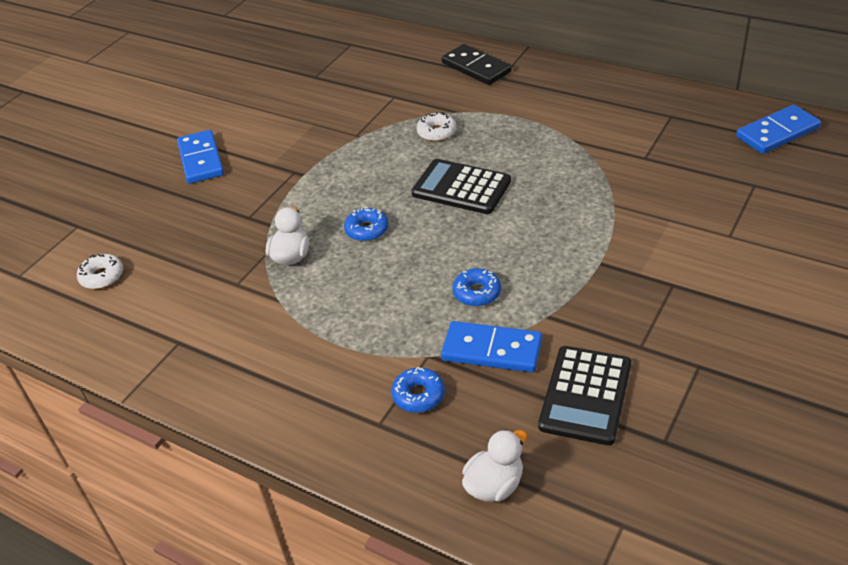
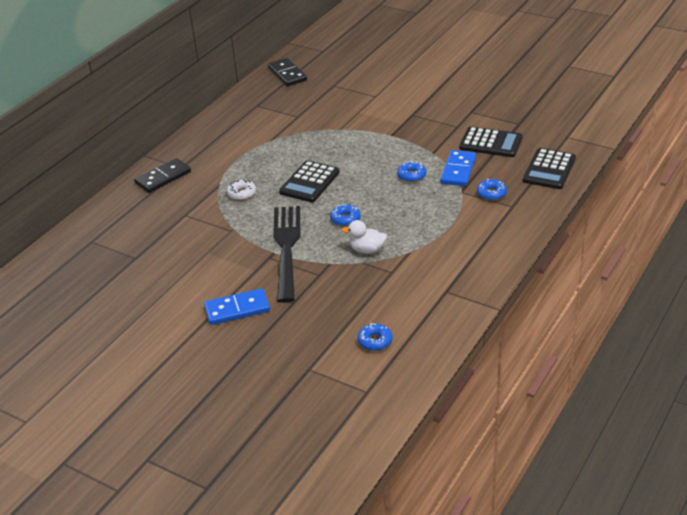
camera: 90 degrees left, 5 degrees down
(102, 276) = (375, 341): white donut -> blue donut
(307, 184) = (287, 249): none -> black fork
(494, 485) = (549, 169): white duck -> black calculator
(777, 133) = (287, 74): blue domino -> black domino

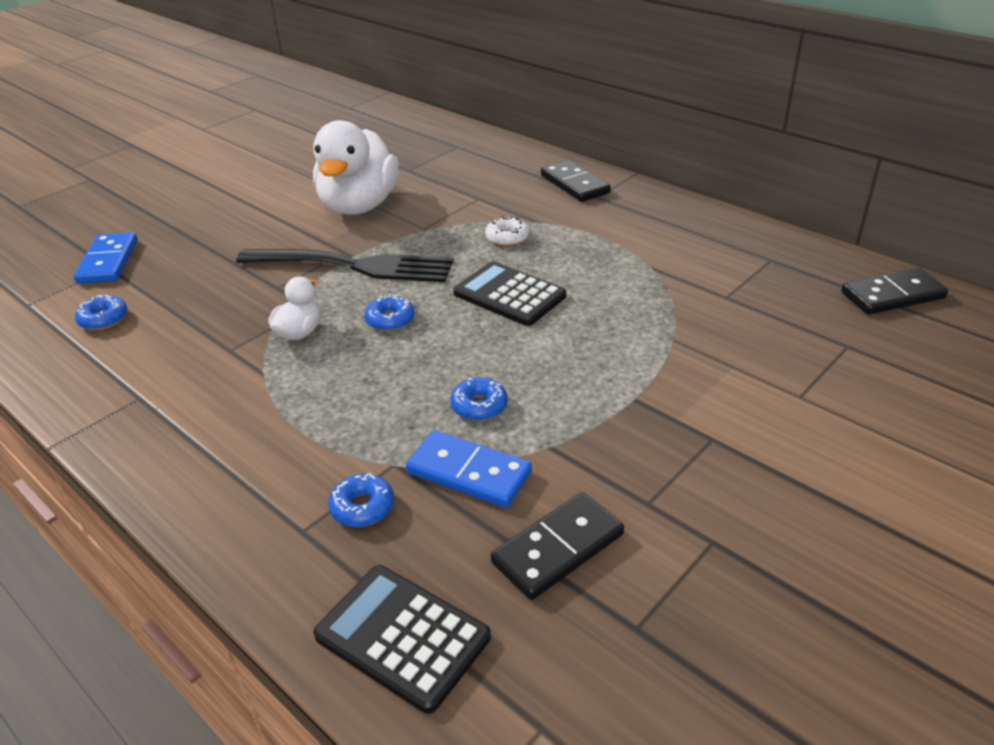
camera: 100 degrees right, 0 degrees up
(199, 267) = (359, 206): none -> white duck
(237, 309) = (259, 227): blue domino -> blue domino (108, 261)
(490, 143) = (558, 548): black calculator -> black domino

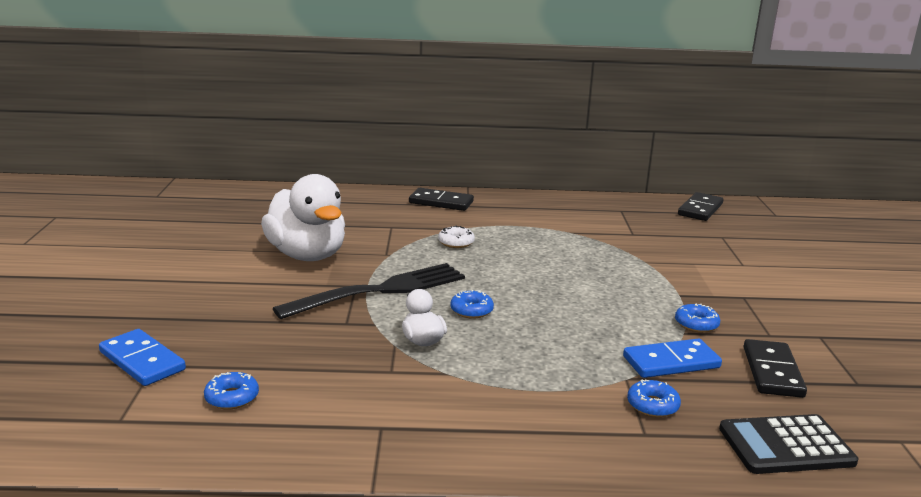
camera: 45 degrees left, 15 degrees down
(479, 406) = (613, 330): blue donut -> blue donut (696, 324)
(509, 295) = (519, 271): black calculator -> none

